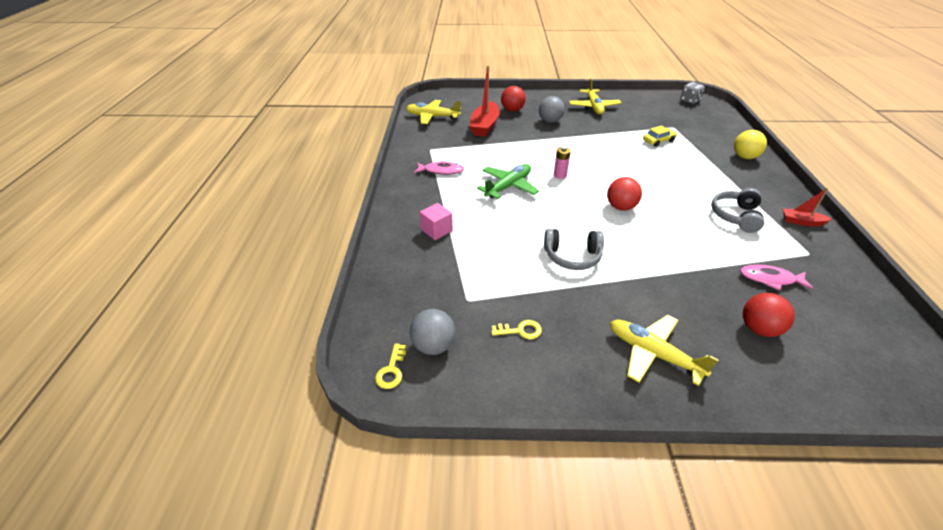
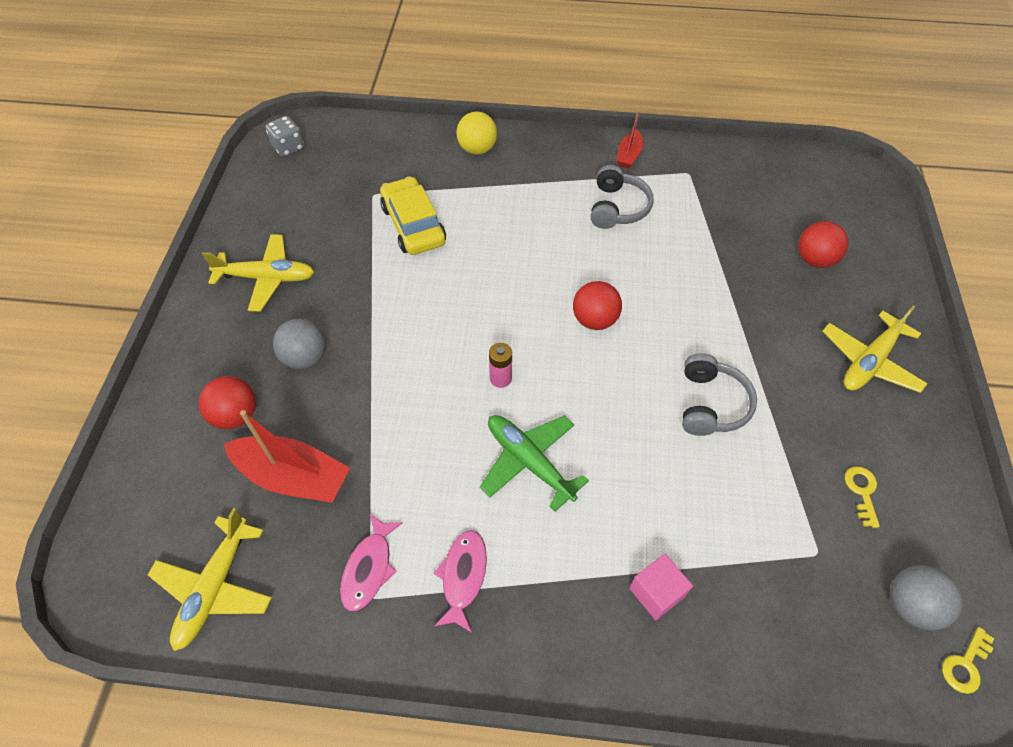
camera: 85 degrees left, 15 degrees up
(391, 370) = (965, 664): yellow key -> yellow key turned 120 degrees clockwise
(658, 141) = (413, 225): yellow car -> yellow car, size x1.71
(735, 216) = (617, 208): grey headphones -> grey headphones turned 105 degrees counterclockwise
(770, 279) = (735, 221): pink fish -> pink fish (369, 568)

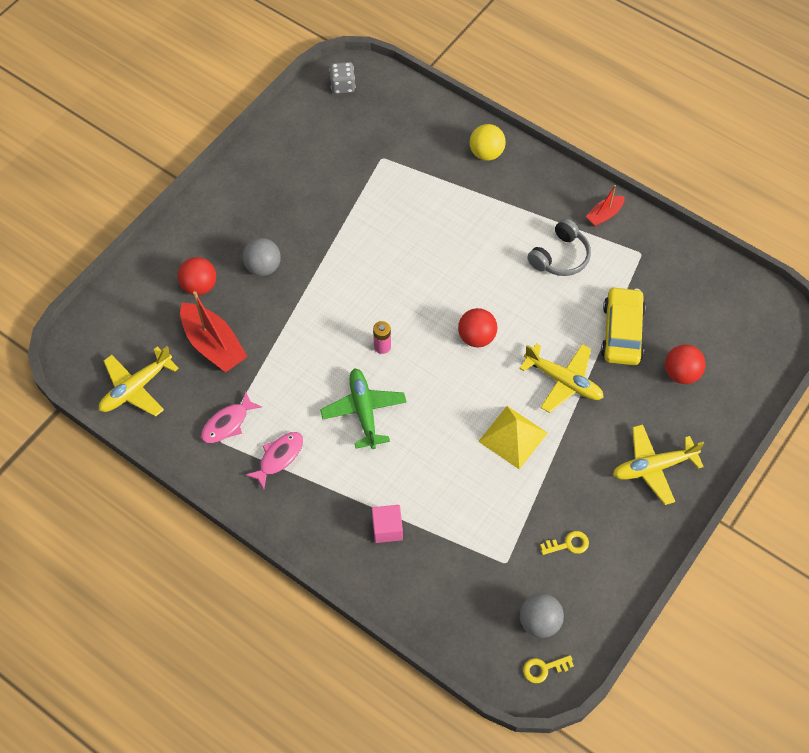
camera: 30 degrees right, 5 degrees up
(267, 278) = (269, 193): yellow plane -> yellow plane (563, 381)
(413, 225) = (396, 198): yellow car -> yellow car (622, 332)
(711, 404) = (513, 437): grey headphones -> yellow pyramid
(862, 492) = (568, 544): yellow key -> yellow key turned 45 degrees clockwise

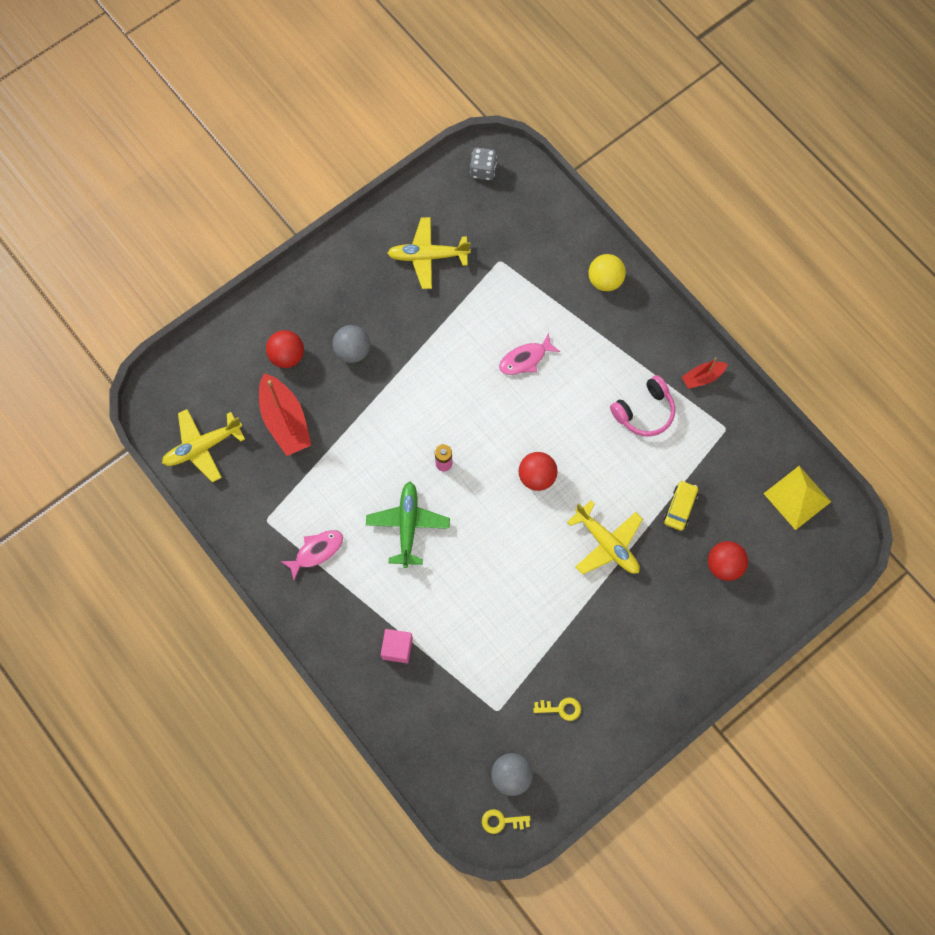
camera: 15 degrees right, 10 degrees up
(228, 423) = (278, 505): pink fish -> pink fish (525, 359)
(513, 437) = (541, 588): yellow pyramid -> yellow pyramid (797, 497)
(560, 256) = (644, 412): grey headphones -> pink headphones
(622, 332) = (680, 507): yellow car -> yellow car, size x0.58
(653, 467) = (665, 654): yellow plane -> yellow plane (427, 256)

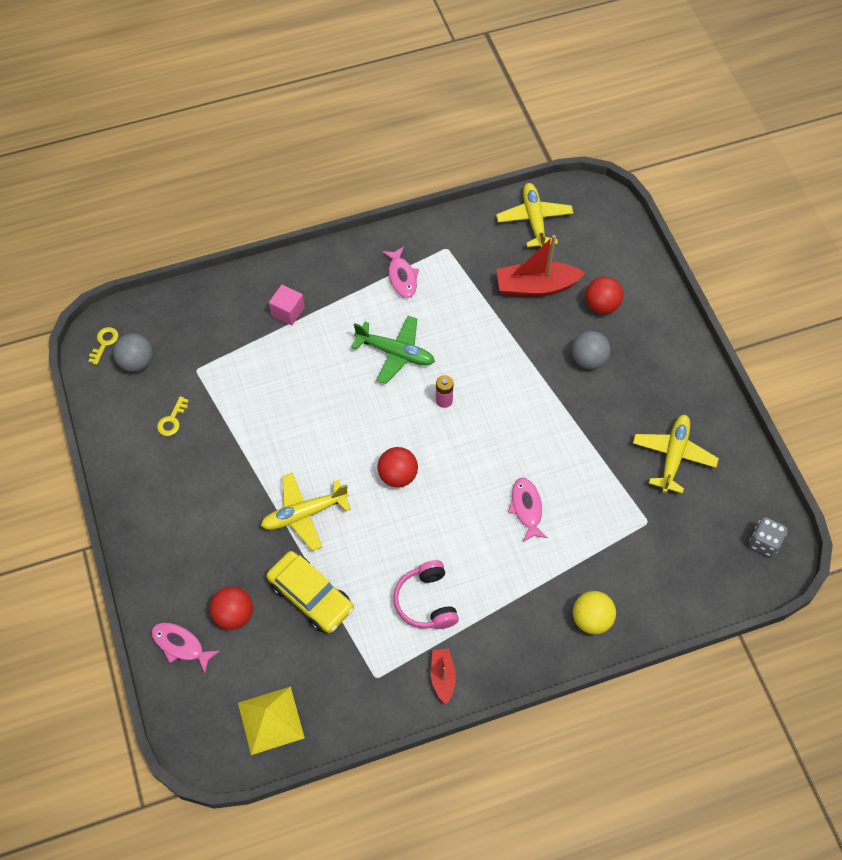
camera: 110 degrees right, 10 degrees down
(680, 507) = (311, 596): yellow car -> yellow car, size x1.71
(769, 598) = (181, 645): none -> pink fish

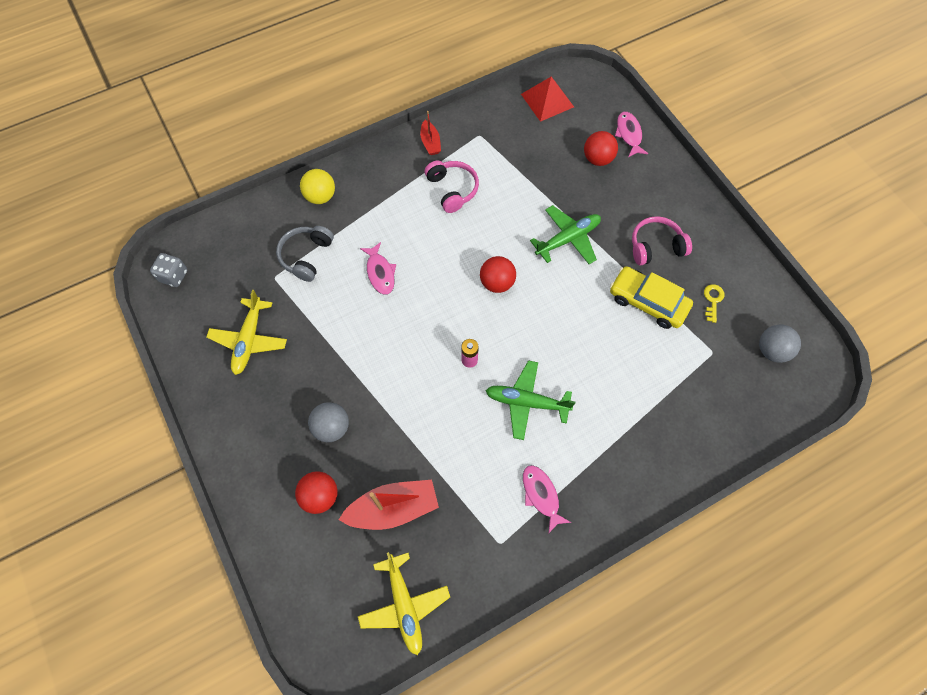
camera: 170 degrees right, 5 degrees up
(104, 343) = (812, 365): yellow key -> none
(181, 645) = (629, 134): pink fish -> pink fish turned 120 degrees counterclockwise
(208, 489) = (655, 246): none -> pink headphones
(271, 720) = (547, 100): yellow pyramid -> red pyramid
(288, 312) = (648, 431): pink cube -> none
(304, 514) = (568, 239): yellow plane -> green plane
(311, 596) = (543, 180): yellow car -> yellow car (648, 302)
(610, 542) = (306, 256): none -> grey headphones

